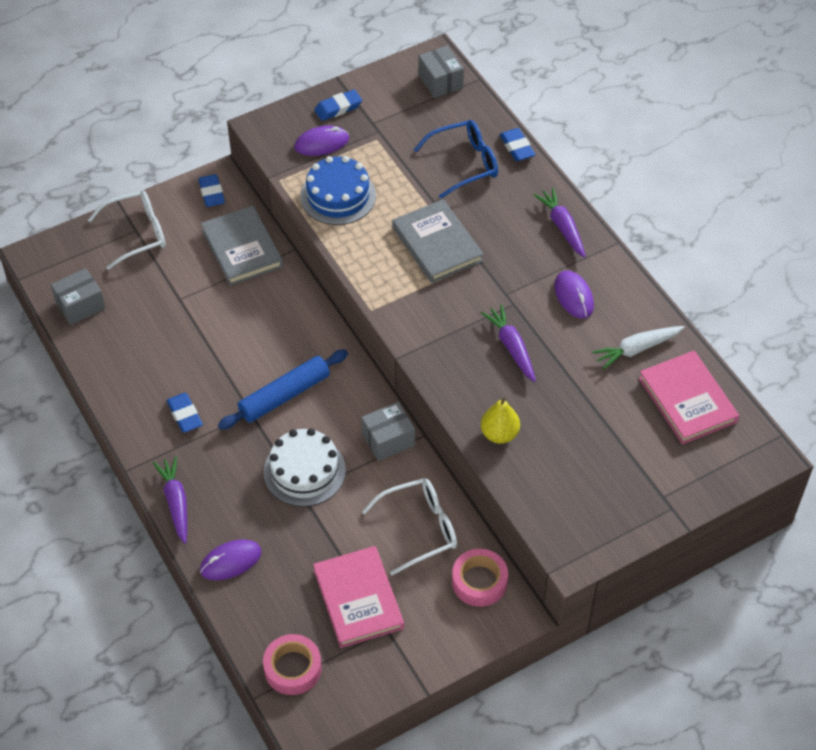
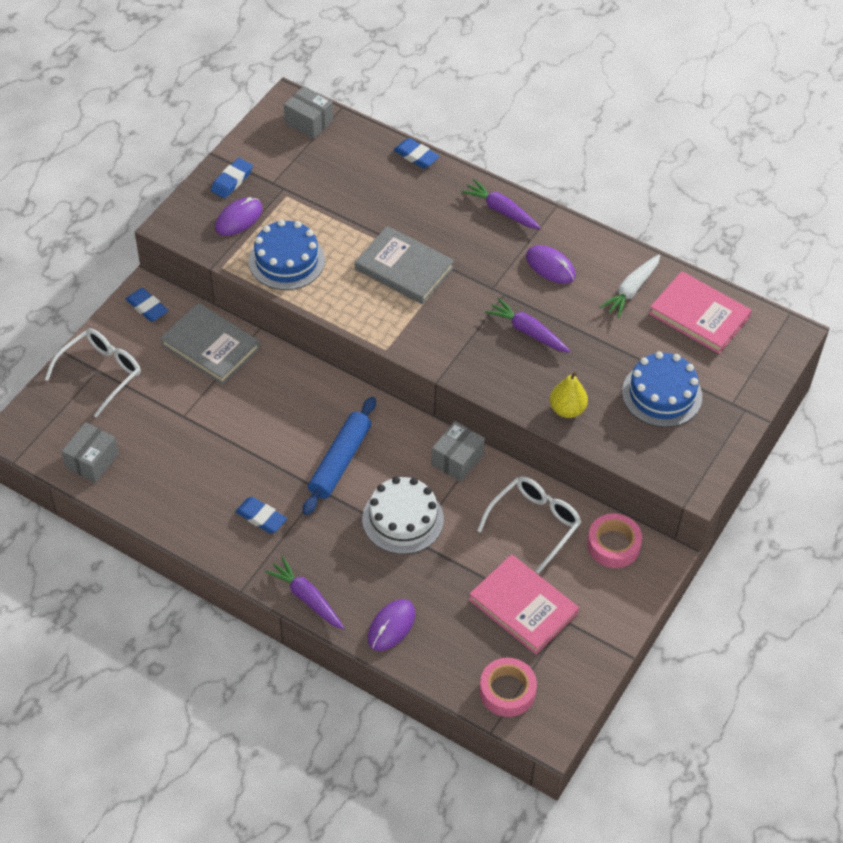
camera: 30 degrees left, 0 degrees up
(464, 163) = (380, 188): blue glasses -> none
(599, 459) = (662, 394): none -> blue cake

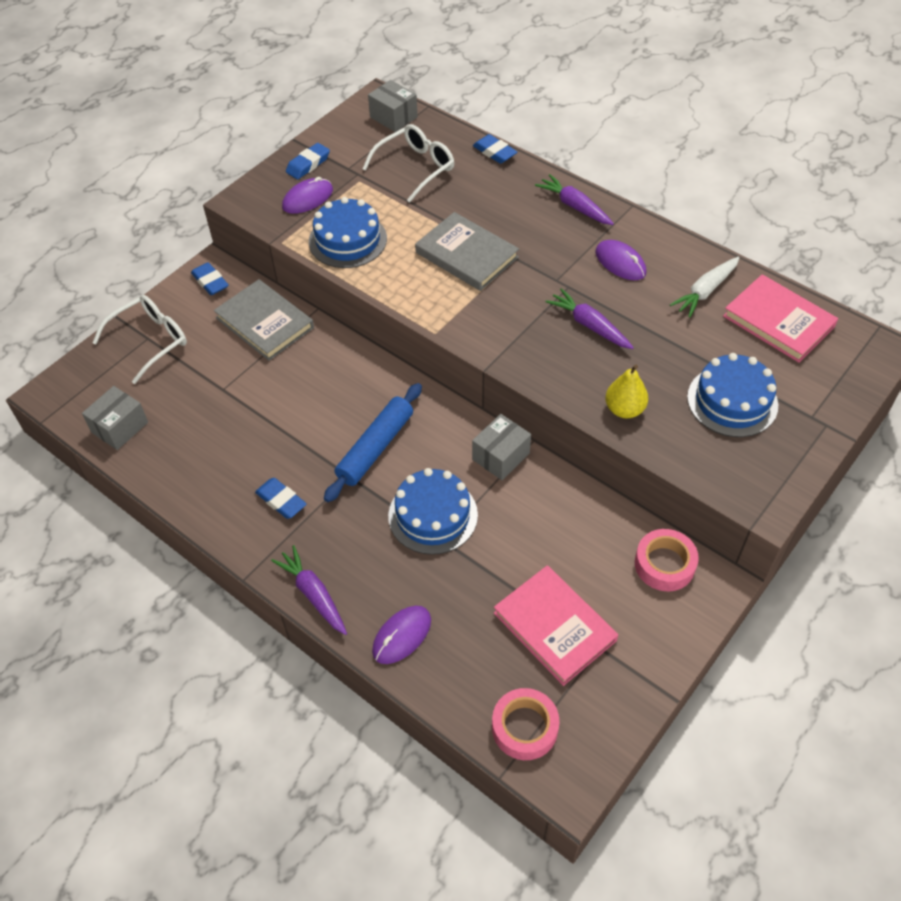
camera: 10 degrees right, 0 degrees up
(403, 519) = (433, 515): white cake -> blue cake
(534, 523) = (578, 532): white glasses -> white glasses (416, 168)

